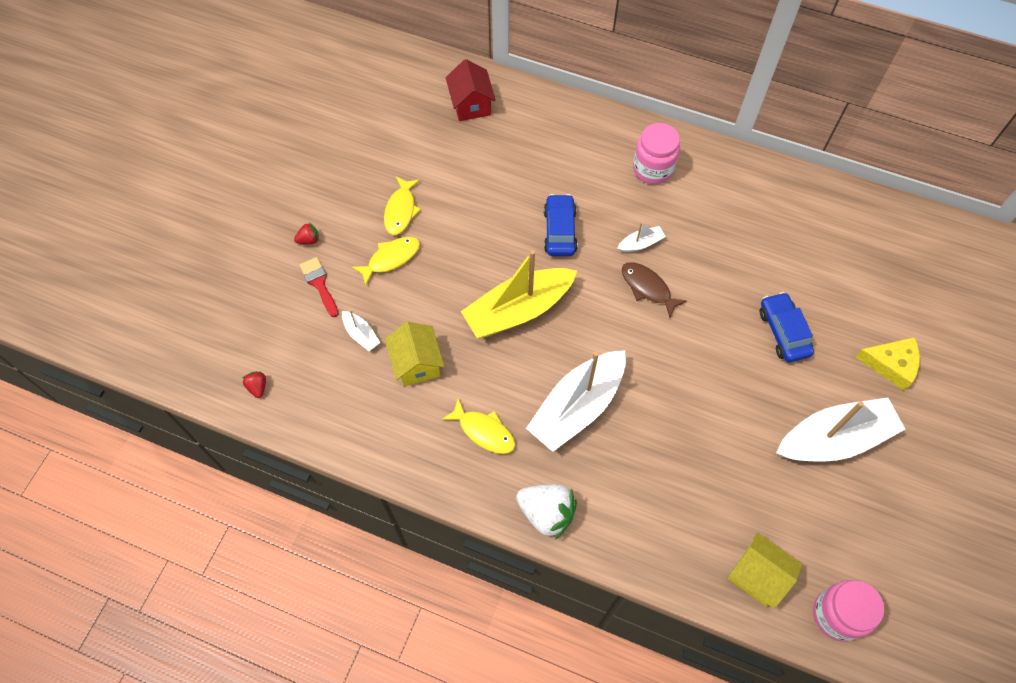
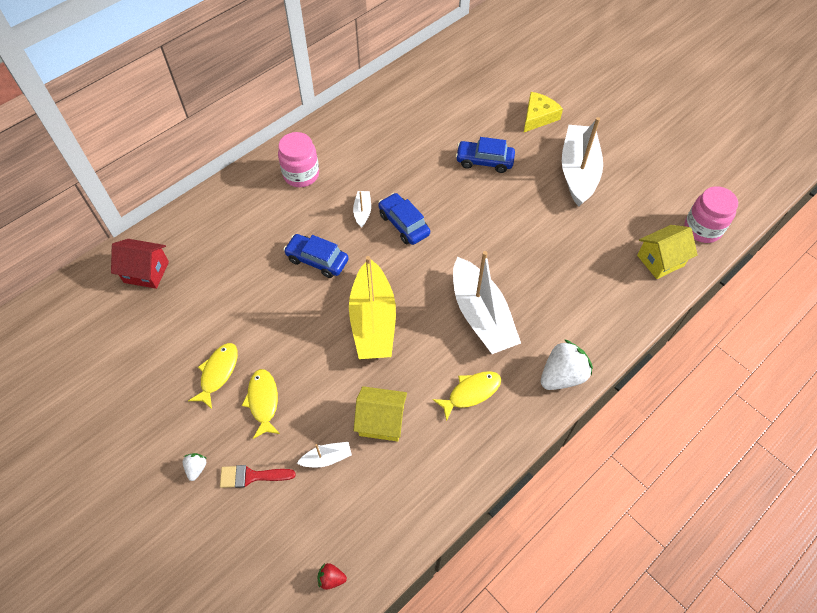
camera: 65 degrees left, 5 degrees down
(309, 240) = (196, 468): red strawberry -> white strawberry
(401, 210) = (218, 373): yellow fish -> yellow fish turned 105 degrees counterclockwise
(648, 288) = (403, 224): brown fish -> blue car

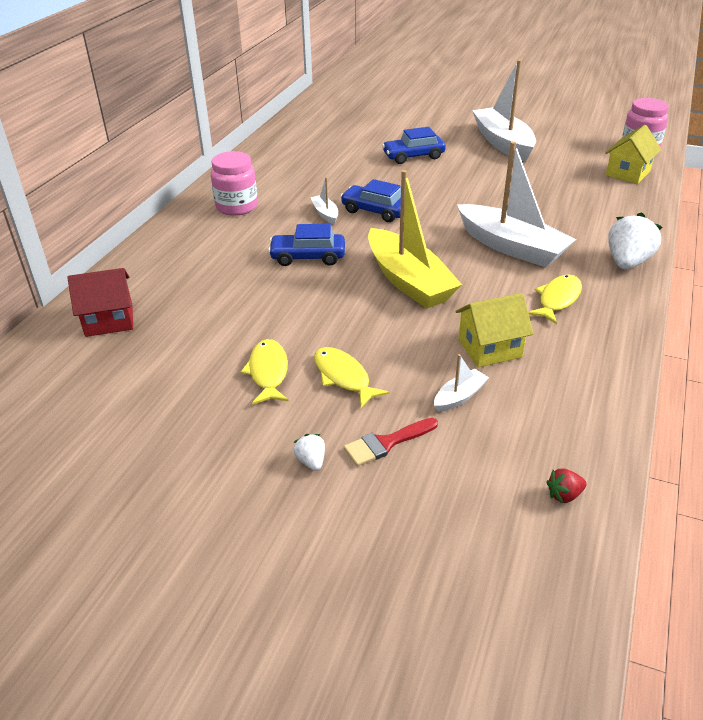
camera: 25 degrees left, 20 degrees down
(538, 117) = (435, 122): yellow cheese -> none

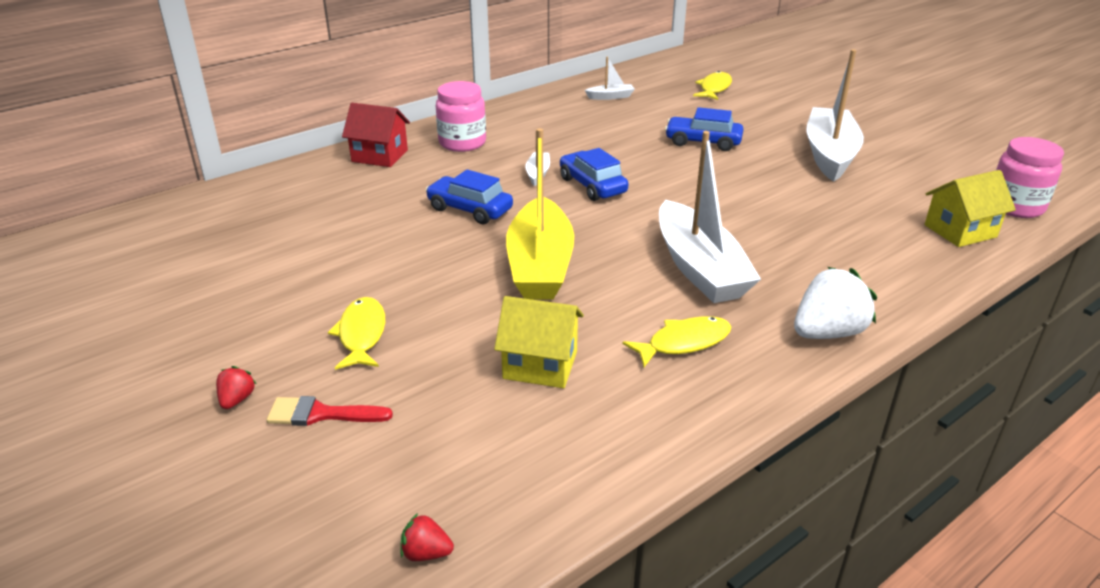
camera: 30 degrees right, 5 degrees down
(109, 320) = (236, 209): red house -> red house (380, 156)
(268, 372) = (303, 303): yellow fish -> yellow fish (714, 88)
(311, 461) = (237, 399): white strawberry -> red strawberry
(459, 397) = (447, 400): white boat -> white boat (610, 97)

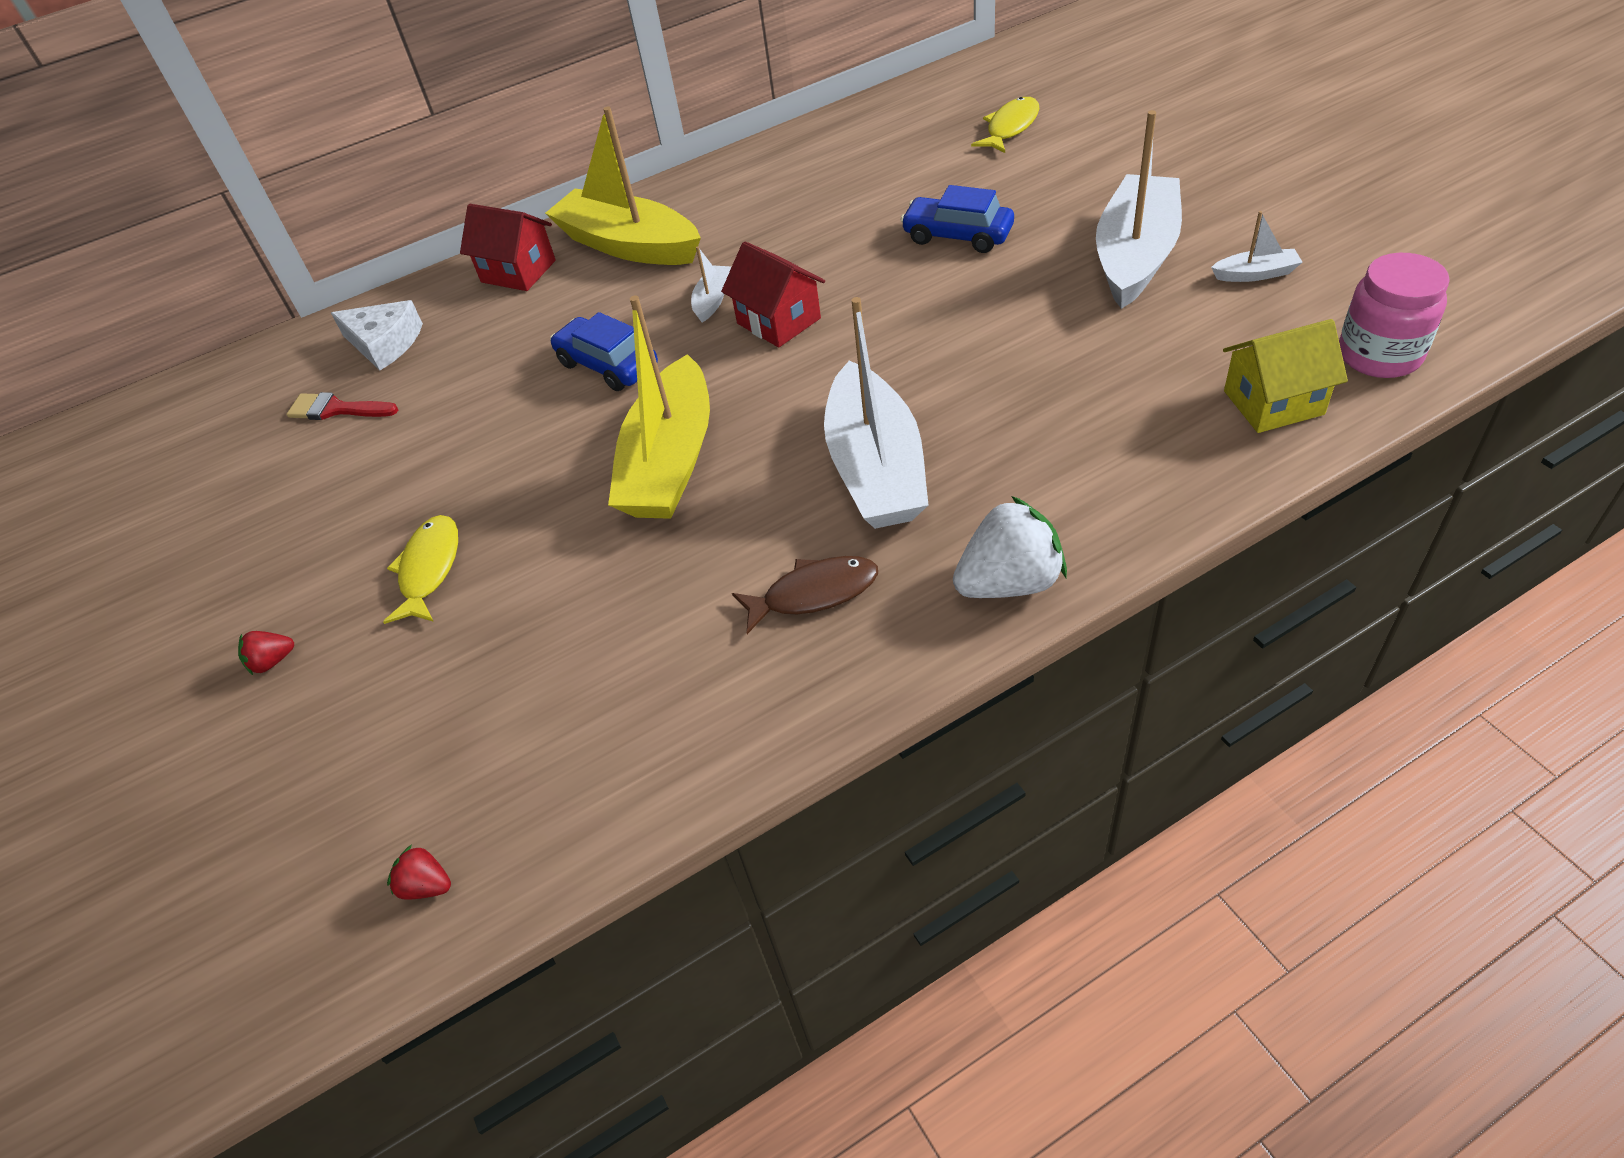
camera: 15 degrees right, 15 degrees up
(237, 399) = (272, 661): red strawberry -> red strawberry turned 135 degrees counterclockwise
(282, 196) = (384, 343): none -> white cheese
(321, 414) = (358, 686): red brush -> red brush (337, 409)
(462, 143) = (629, 245): pink jar -> yellow boat
(540, 365) = (625, 623): yellow house -> none
(592, 186) = (778, 321): blue car -> red house
(610, 97) = (854, 150): white boat -> white boat (1255, 274)
(683, 343) = (814, 593): yellow fish -> brown fish

